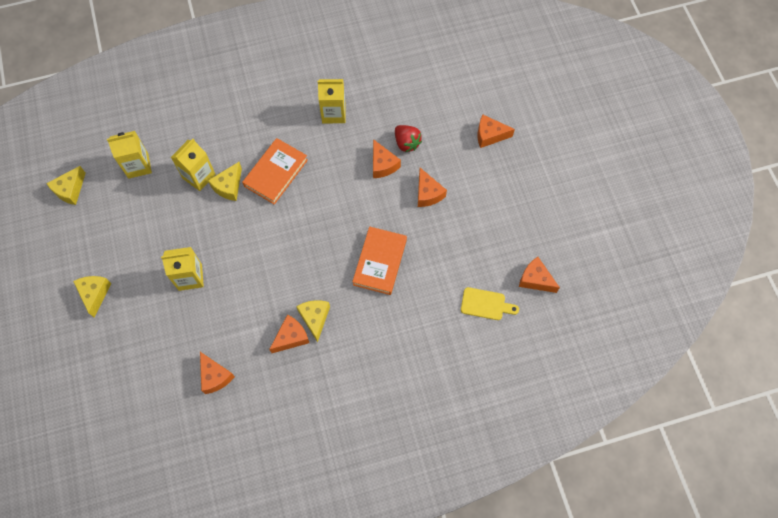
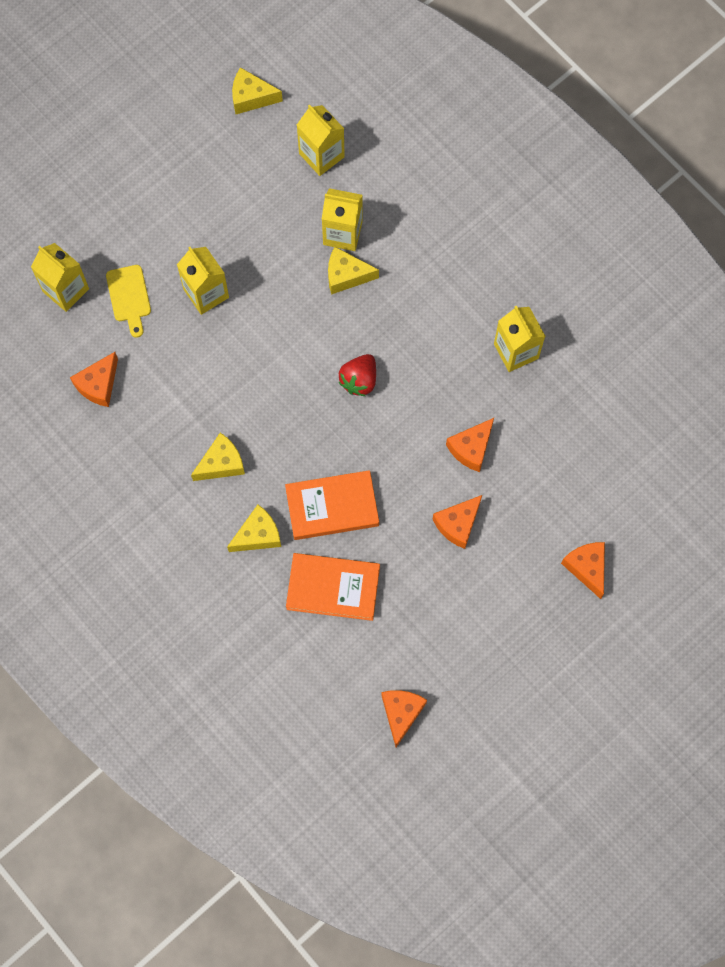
camera: 65 degrees right, 5 degrees up
(95, 294) = (135, 199): yellow cheese -> yellow cheese (258, 535)
(132, 369) = (66, 290): none -> yellow carton
(276, 173) = (393, 322): orange book -> orange book (333, 588)
(291, 337) = (185, 447): orange cheese -> none
(406, 143) = (519, 464): red strawberry -> red strawberry (359, 380)
(485, 304) = (337, 663): yellow cutting board -> yellow cutting board (129, 297)

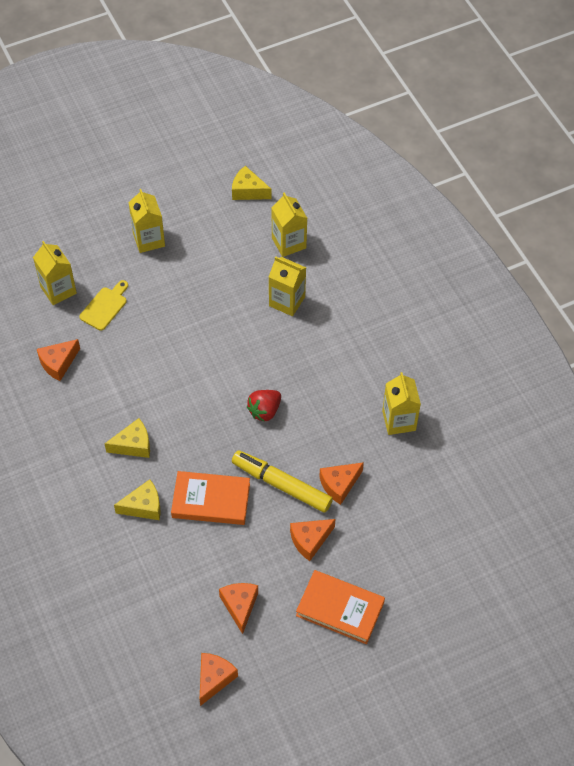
camera: 15 degrees right, 15 degrees down
(129, 297) = (105, 307): yellow cutting board -> yellow cutting board turned 150 degrees counterclockwise
(206, 293) = (165, 318): yellow carton -> yellow carton (149, 239)
(333, 588) = (190, 563): orange book -> orange book (340, 609)
(346, 275) = (280, 332): yellow cheese -> none
(406, 466) = (281, 485): none -> yellow marker
(587, 568) = (408, 603): orange cheese -> orange cheese (240, 606)

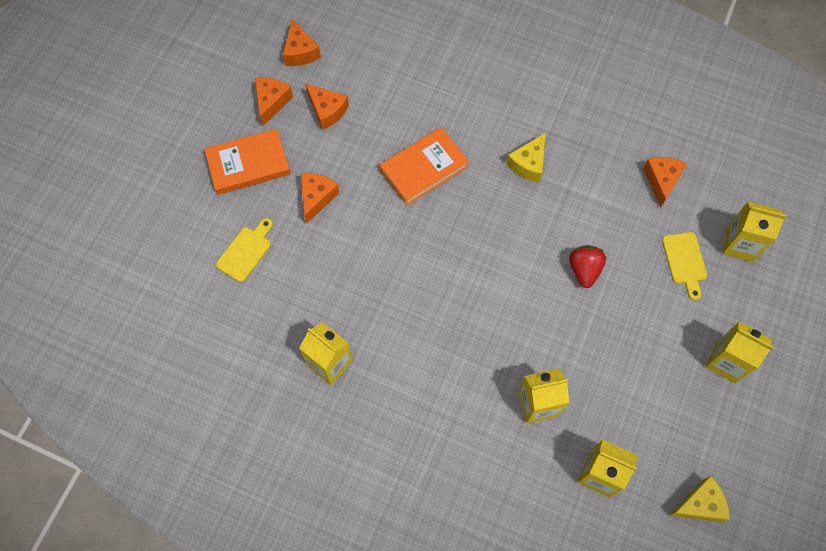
camera: 140 degrees right, 10 degrees up
(143, 506) = (470, 125): yellow cheese -> none
(264, 411) = (453, 277): red strawberry -> red strawberry (584, 270)
(281, 485) = (379, 224): yellow marker -> none
(339, 485) = (332, 261): orange cheese -> orange cheese (271, 102)
(396, 540) = (246, 251): none -> yellow cutting board

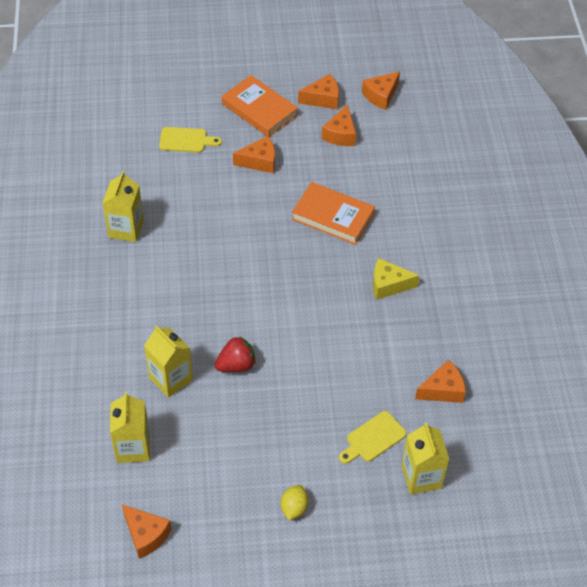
camera: 60 degrees right, 15 degrees down
(584, 270) = (314, 364): red strawberry -> red strawberry (236, 365)
(700, 504) = (146, 535): yellow cheese -> orange cheese
(726, 361) = (294, 508): yellow carton -> yellow lemon

